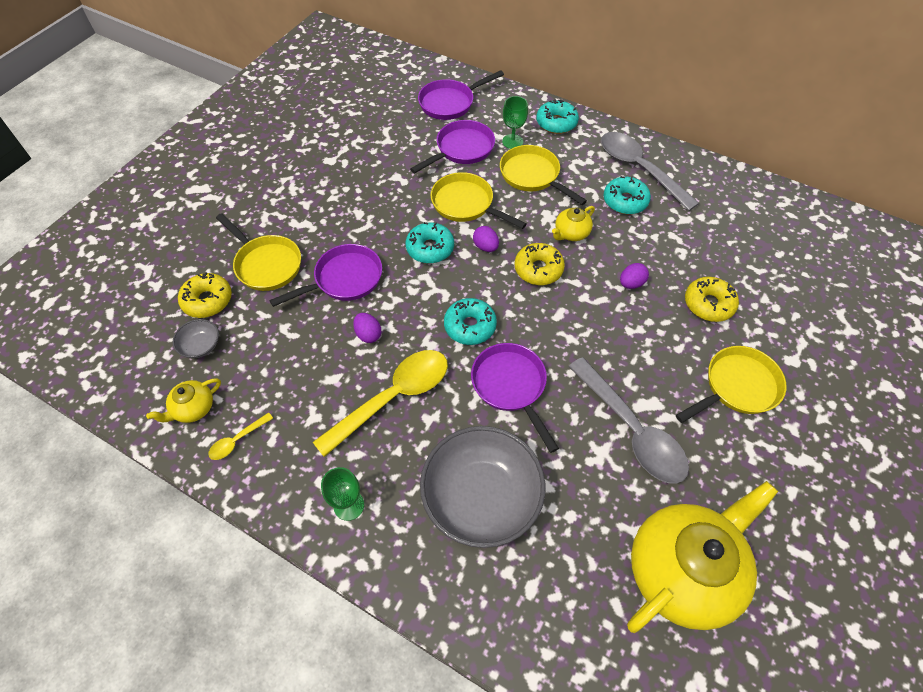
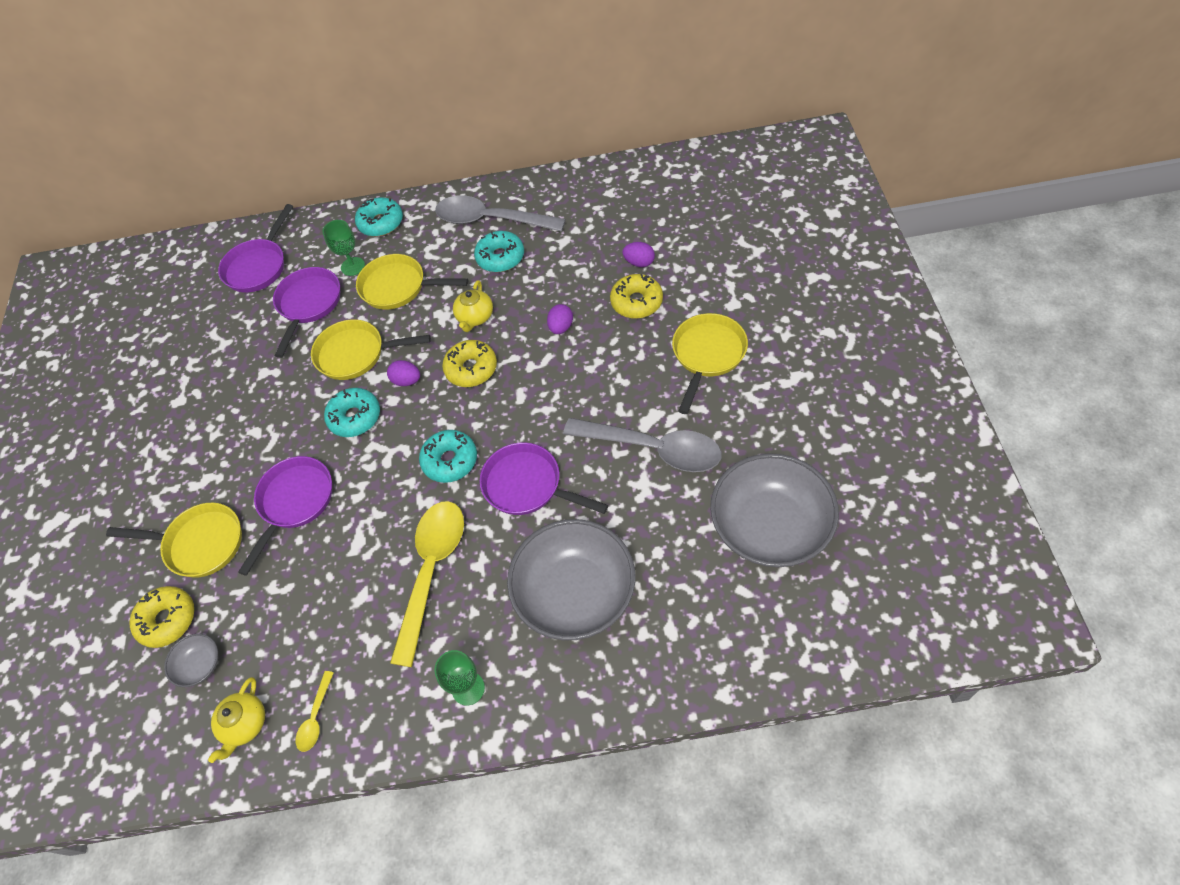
camera: 30 degrees left, 0 degrees up
(368, 334) = (361, 534): purple egg -> purple egg (639, 262)
(683, 570) = (770, 526): yellow teapot -> grey bowl

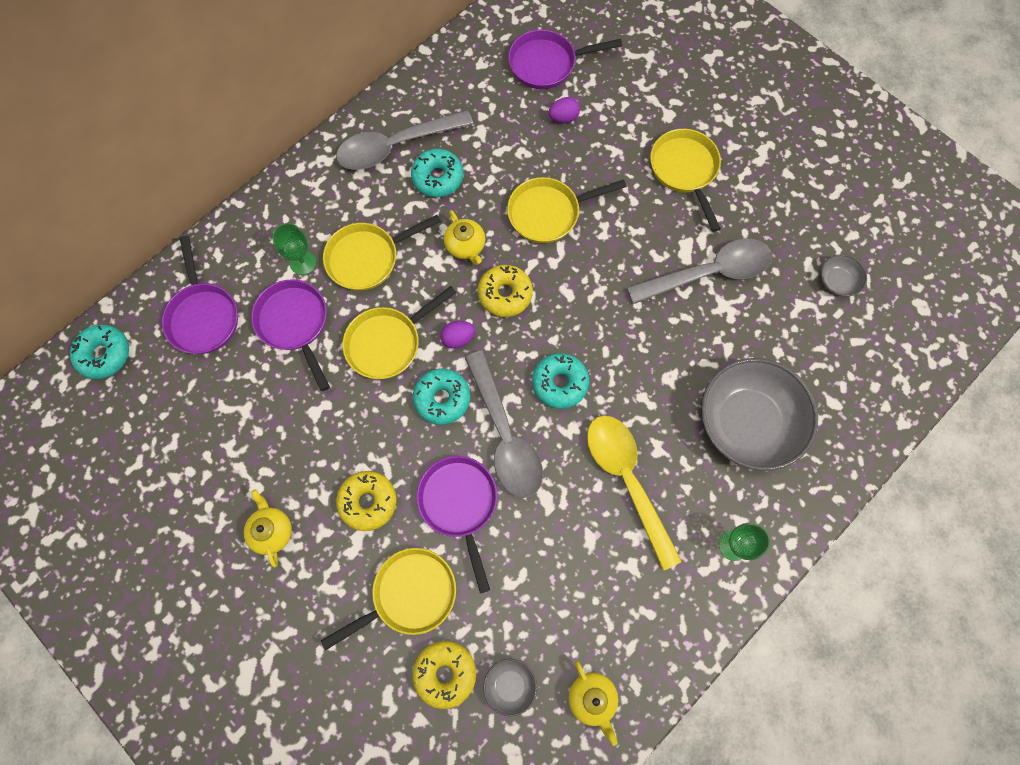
camera: 45 degrees left, 15 degrees up
(161, 435) = (272, 531): none -> yellow teapot
(315, 717) = (642, 651): yellow spoon -> none
(373, 473) = (505, 435): none -> grey spoon
(381, 223) = (289, 205): turquoise donut -> turquoise donut (104, 354)
(527, 486) = (639, 363): purple pan -> purple pan (547, 64)
(561, 327) = (548, 213): purple egg -> yellow pan
(636, 302) = (591, 155): yellow donut -> yellow donut (368, 502)
(770, 526) = (837, 281): grey bowl -> grey bowl, size x0.43

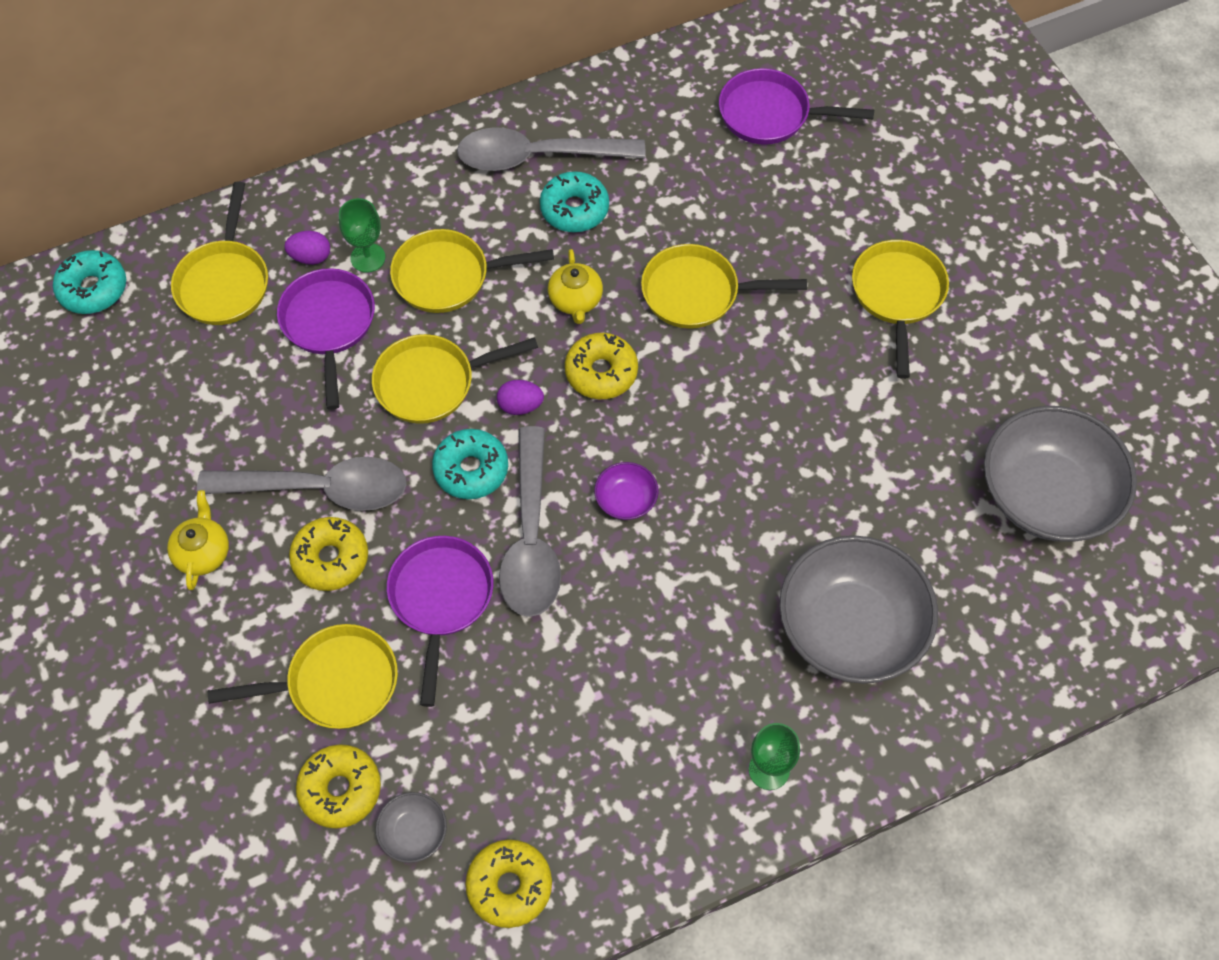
camera: 20 degrees right, 10 degrees down
(203, 316) = (224, 282): purple pan -> yellow pan
(559, 383) = (626, 500): turquoise donut -> purple bowl
(563, 118) = (764, 185): purple egg -> purple egg (311, 257)
(592, 698) = (509, 886): yellow teapot -> yellow donut
(627, 480) = (663, 643): yellow spoon -> none
(708, 273) = (876, 429): grey spoon -> grey spoon (319, 489)
(837, 281) = (1047, 494): grey bowl -> grey bowl, size x2.33

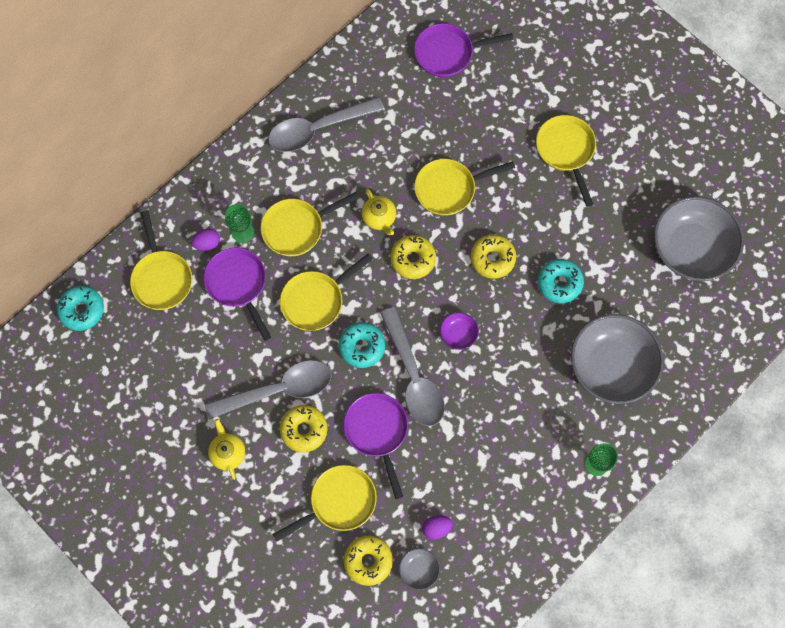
camera: 20 degrees left, 10 degrees up
(509, 886) = (483, 579): yellow donut -> yellow donut (492, 259)
(520, 406) = (374, 297): purple egg -> purple egg (436, 528)
(574, 209) = (354, 157): turquoise donut -> turquoise donut (559, 283)

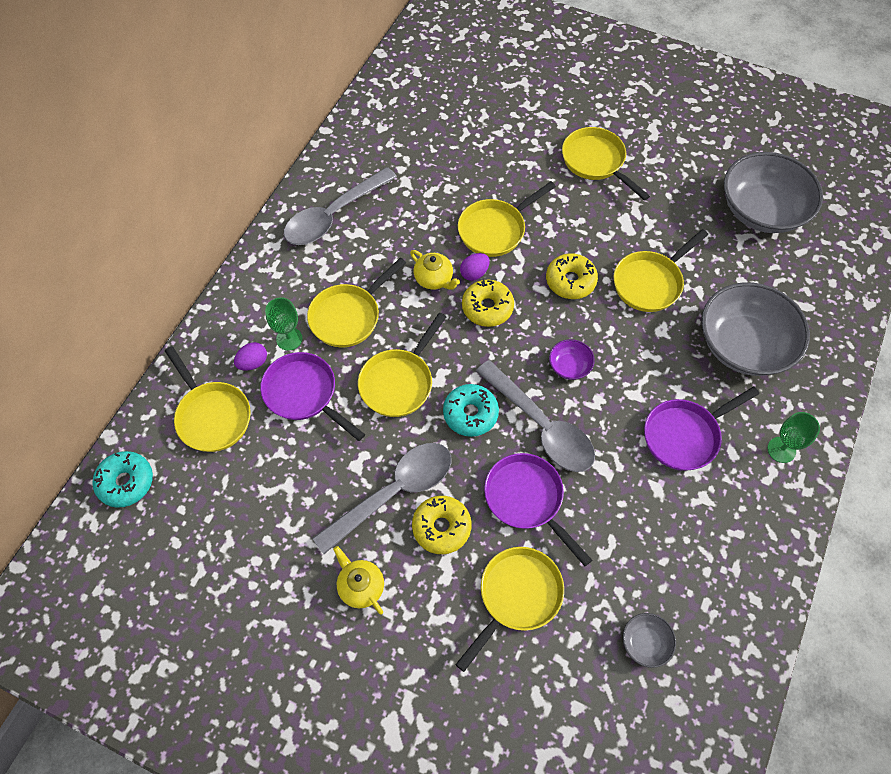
camera: 20 degrees left, 10 degrees down
(368, 561) = (581, 655): yellow donut -> none
(436, 528) = (643, 585): purple egg -> purple egg (474, 273)
(448, 53) = (439, 112): purple pan -> purple pan (685, 435)
(559, 283) = (650, 282): turquoise donut -> yellow pan

